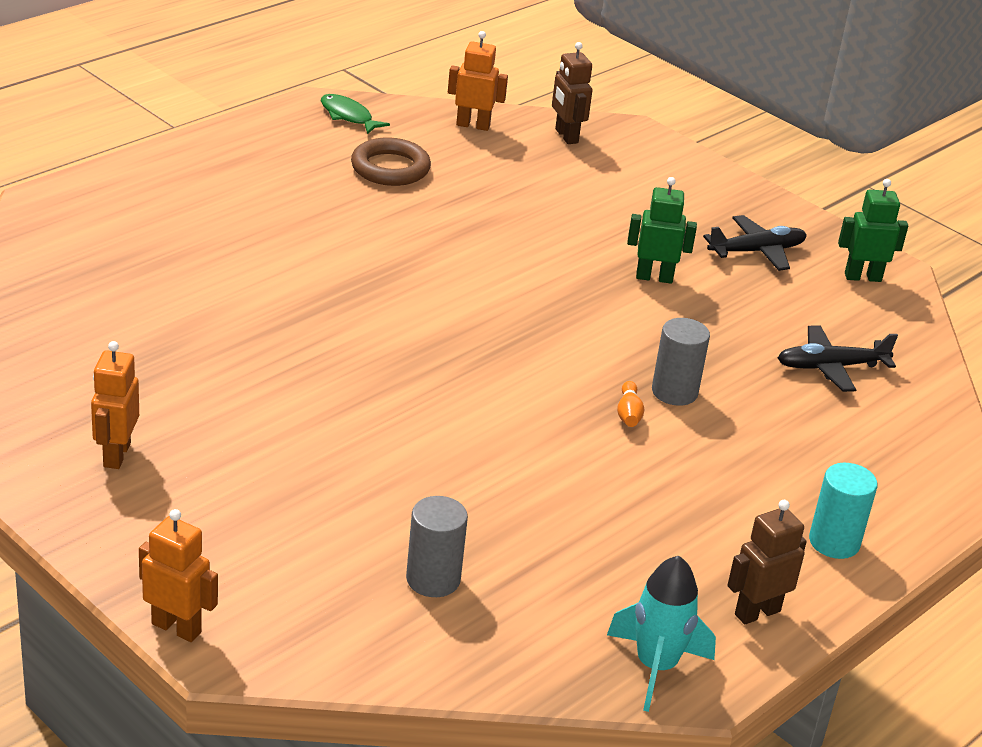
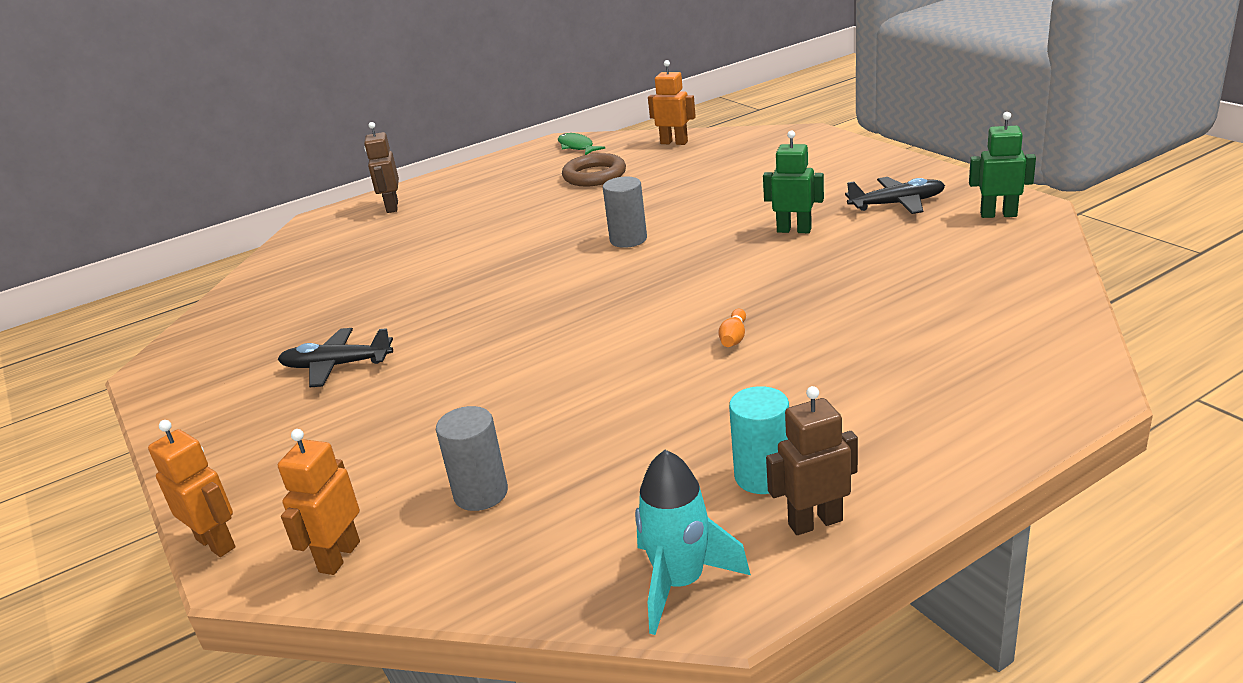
camera: 20 degrees right, 5 degrees down
(116, 455) = (258, 393): orange robot -> orange robot (339, 557)
(566, 136) = (749, 142): brown robot -> brown robot (392, 207)
(674, 392) = (785, 317): grey cylinder -> grey cylinder (628, 239)
(831, 367) = (951, 287): black plane -> black plane (337, 365)
(834, 542) = (922, 447): turquoise cylinder -> turquoise cylinder (763, 476)

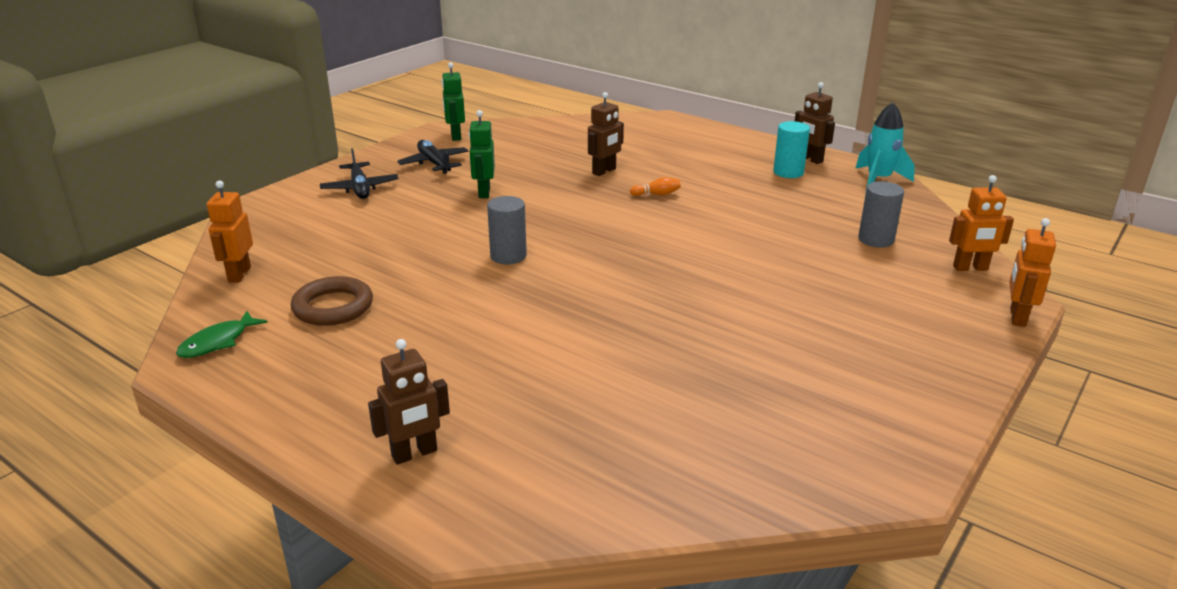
camera: 115 degrees left, 0 degrees up
(337, 365) = (798, 347): black plane -> black plane (360, 188)
(832, 308) = (604, 171): none -> brown robot

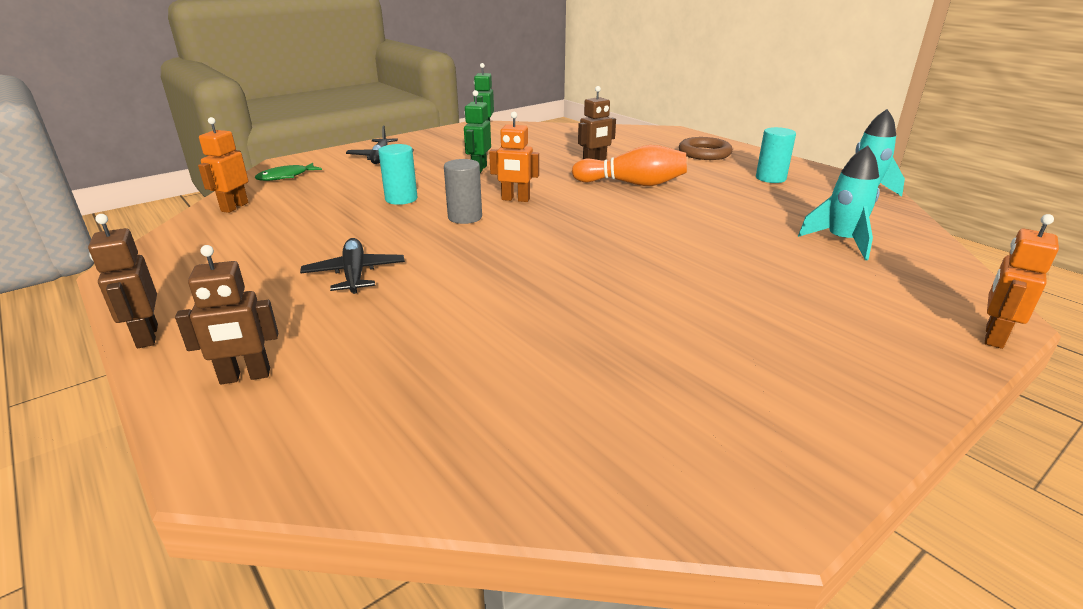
camera: 15 degrees right, 0 degrees up
(218, 342) = (170, 254): green fish -> green fish (286, 176)
(333, 307) = (285, 239): brown ring -> brown ring (704, 153)
(424, 241) = (401, 199): none -> turquoise cylinder
(434, 163) = (453, 146): black plane -> black plane (355, 274)
(657, 194) = (632, 184): orange bowling pin -> orange bowling pin, size x2.34
(810, 159) = (797, 170): brown robot -> brown robot (147, 336)
(876, 240) = (841, 242): grey cylinder -> turquoise rocket
(970, 268) = (945, 280): orange robot -> orange robot (515, 199)

